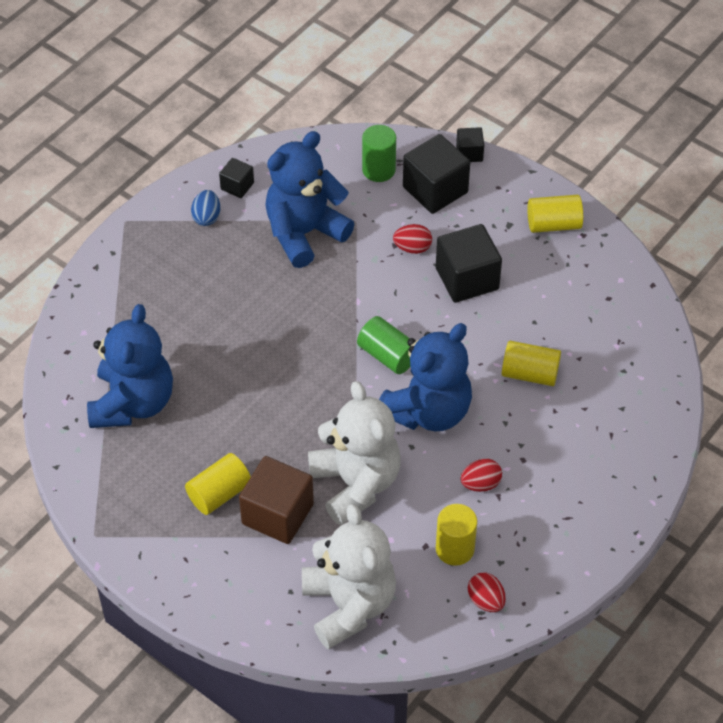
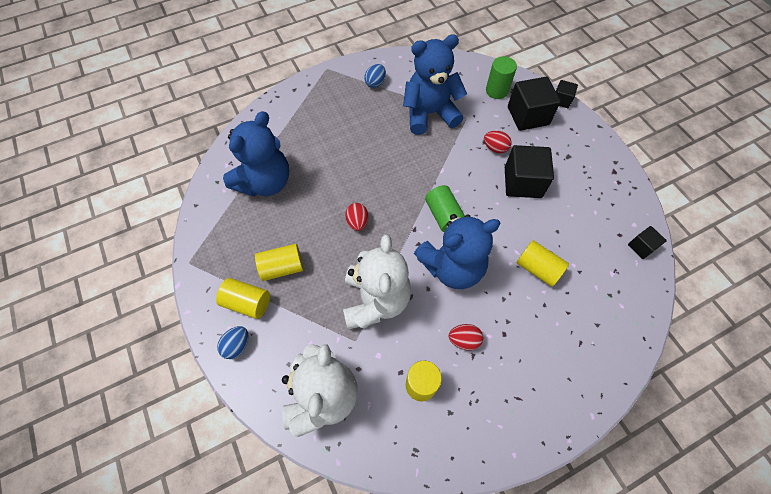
camera: 25 degrees right, 10 degrees up
(217, 598) = (237, 345): none -> blue egg
(237, 186) = (403, 71): black cube -> black cube (641, 247)
(277, 514) = (311, 300): brown cube -> none
(486, 600) = (424, 441): red egg -> red egg (357, 222)
(553, 224) = (600, 167): yellow cylinder -> yellow cylinder (247, 302)

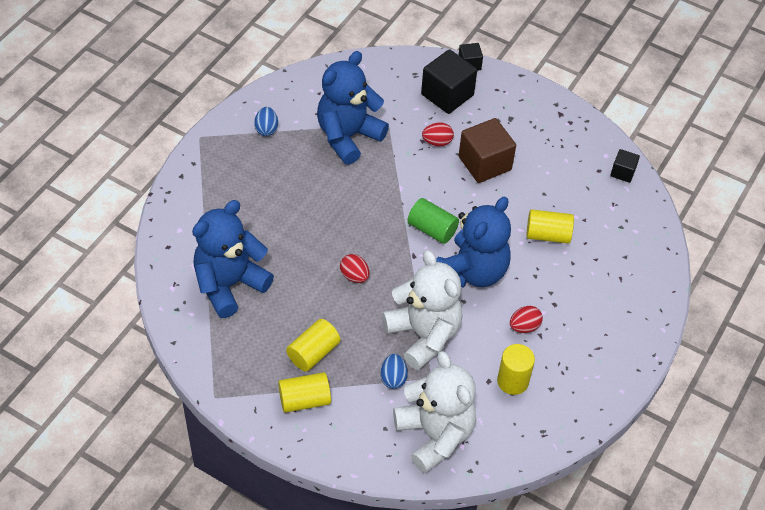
camera: 35 degrees left, 10 degrees down
(237, 345) = (325, 439): blue egg -> blue egg (393, 378)
(265, 182) = (229, 284): blue teddy bear -> blue teddy bear turned 135 degrees counterclockwise
(497, 91) = (399, 82): green cylinder -> none
(522, 182) = (484, 163): black cube -> brown cube

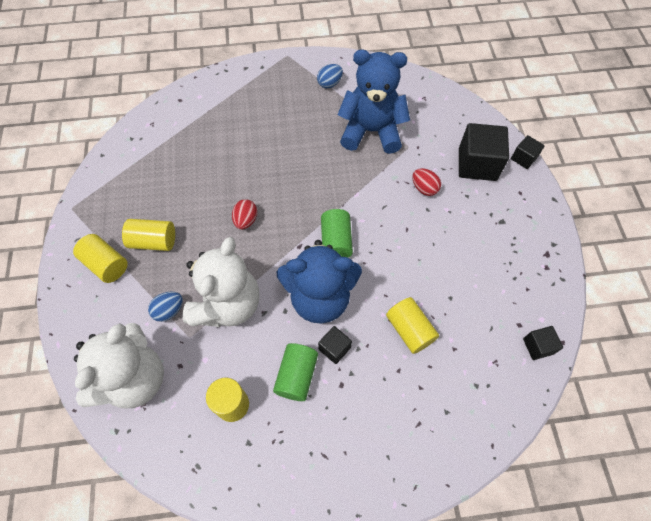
camera: 55 degrees right, 10 degrees up
(229, 284) = (175, 152): blue teddy bear -> none
(484, 163) = (437, 234): brown cube -> none
(522, 289) = (334, 348): none -> black cube
(524, 326) = (297, 376): red egg -> green cylinder

